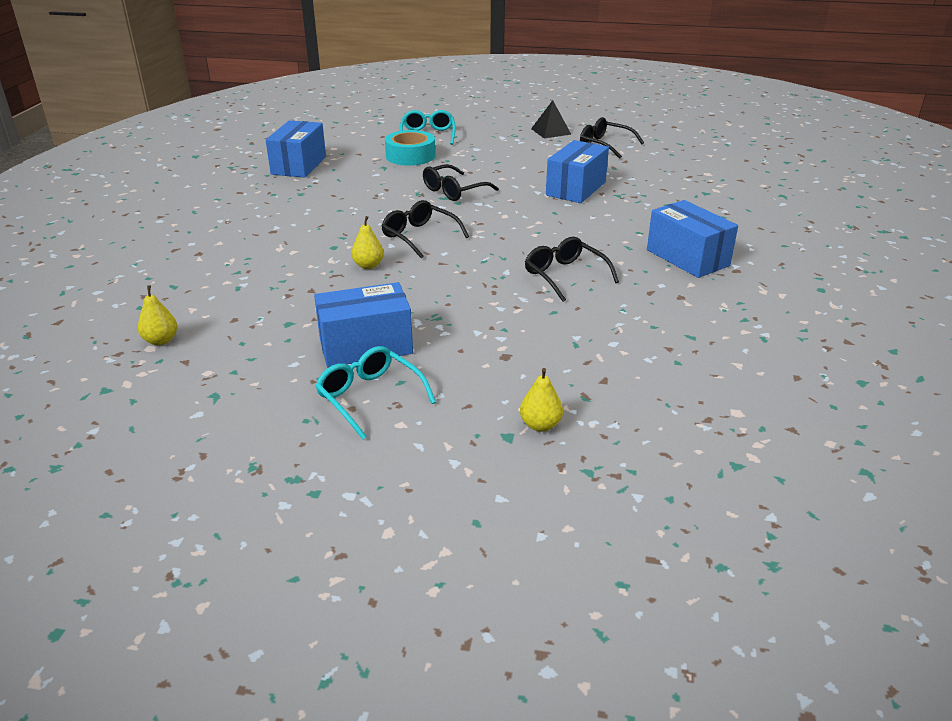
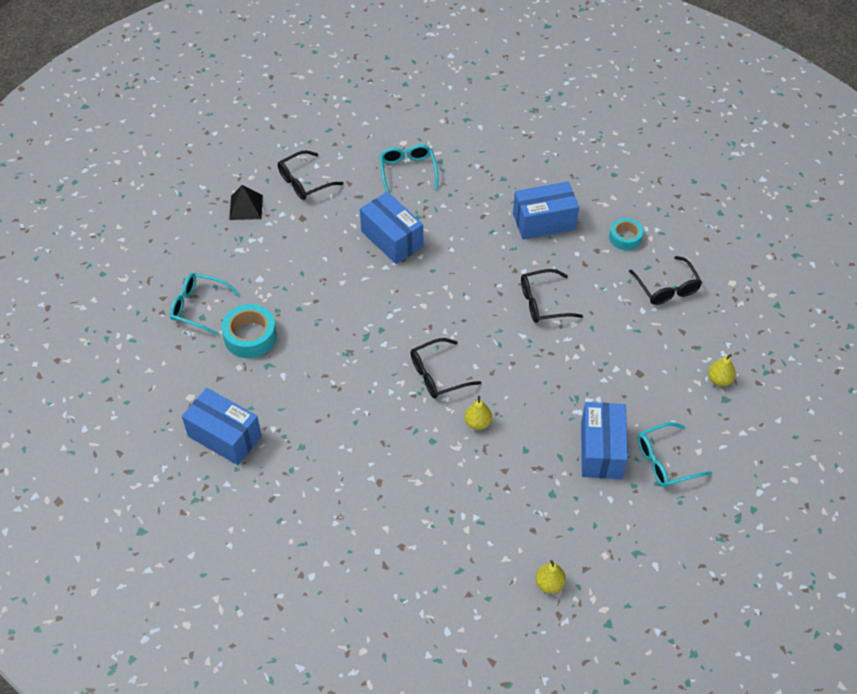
camera: 70 degrees left, 20 degrees up
(454, 191) = (355, 325): black glasses -> black glasses (667, 288)
(672, 181) = (408, 171): none -> turquoise glasses
(723, 312) = (625, 238): none -> turquoise tape

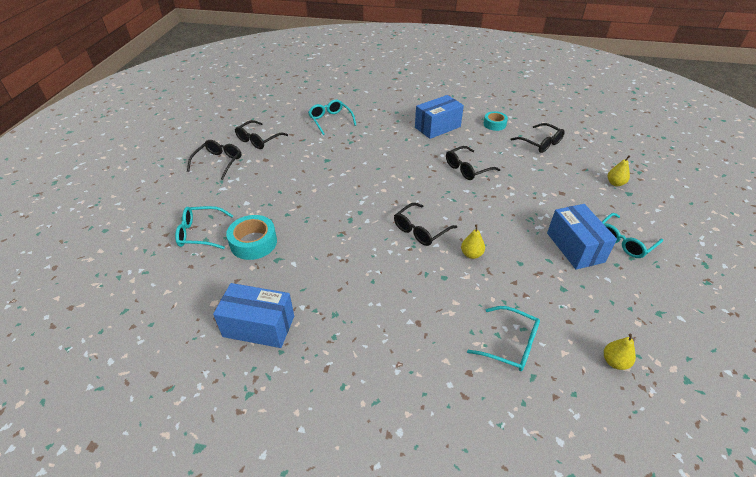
camera: 20 degrees left, 10 degrees down
(246, 207) = (218, 162): black pyramid -> black glasses
(392, 239) = (339, 157): blue box -> none
(457, 533) = (510, 344): none -> turquoise glasses

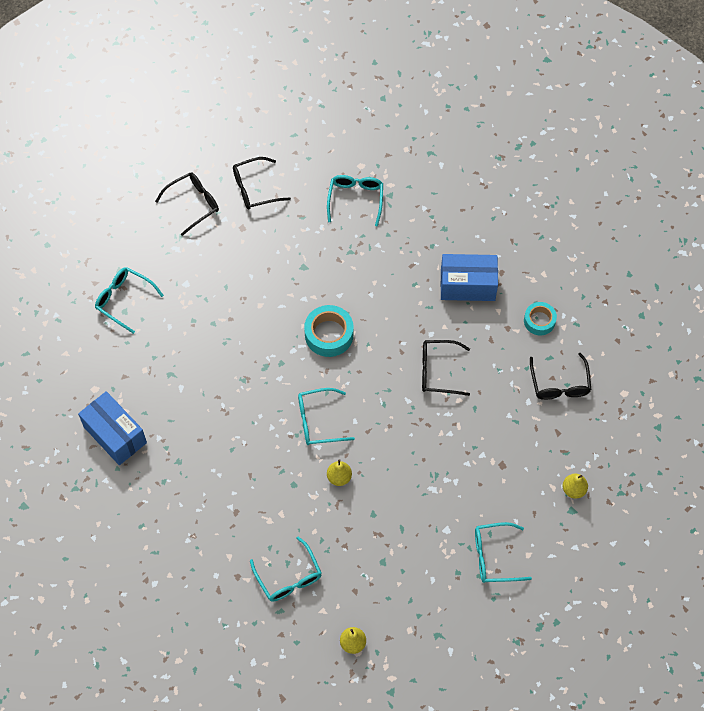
camera: 35 degrees right, 20 degrees up
(253, 242) = (162, 341): turquoise tape -> turquoise tape (329, 334)
(420, 230) = (318, 421): black glasses -> turquoise glasses
(575, 247) = (440, 532): blue box -> none

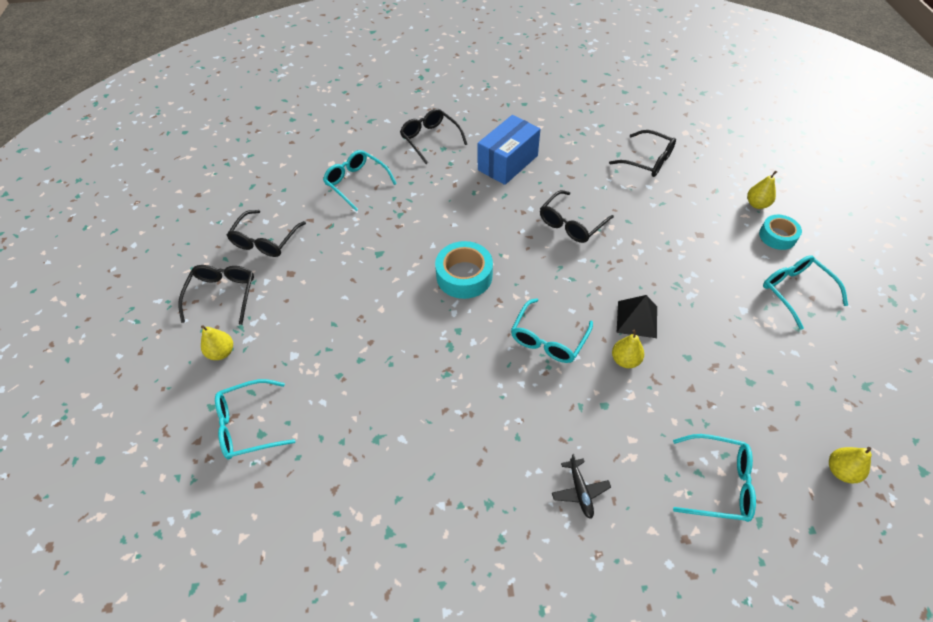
camera: 50 degrees left, 10 degrees down
(115, 435) = (396, 554): blue box -> none
(155, 242) = (221, 352): none -> yellow pear
(224, 504) = (580, 491): none -> black plane
(380, 466) = (637, 319): none -> black pyramid
(446, 212) = (430, 139): none -> black glasses
(494, 557) = (795, 291): turquoise glasses -> turquoise glasses turned 120 degrees clockwise
(539, 321) = (580, 142): turquoise tape -> turquoise tape (777, 236)

